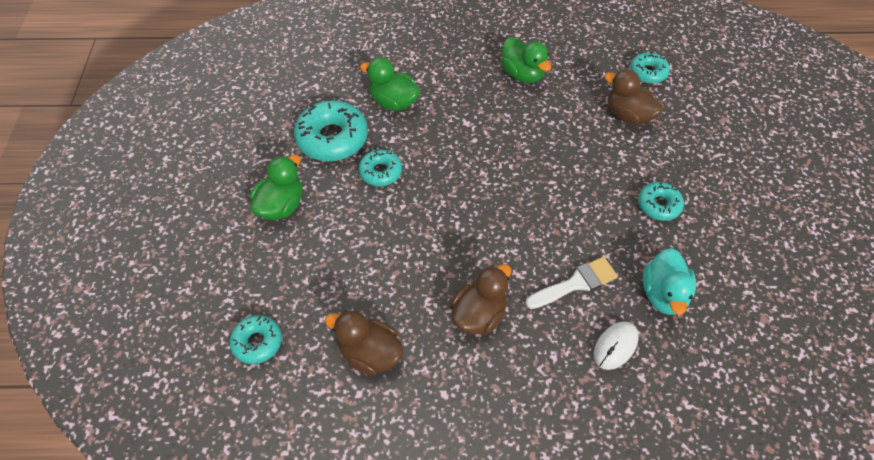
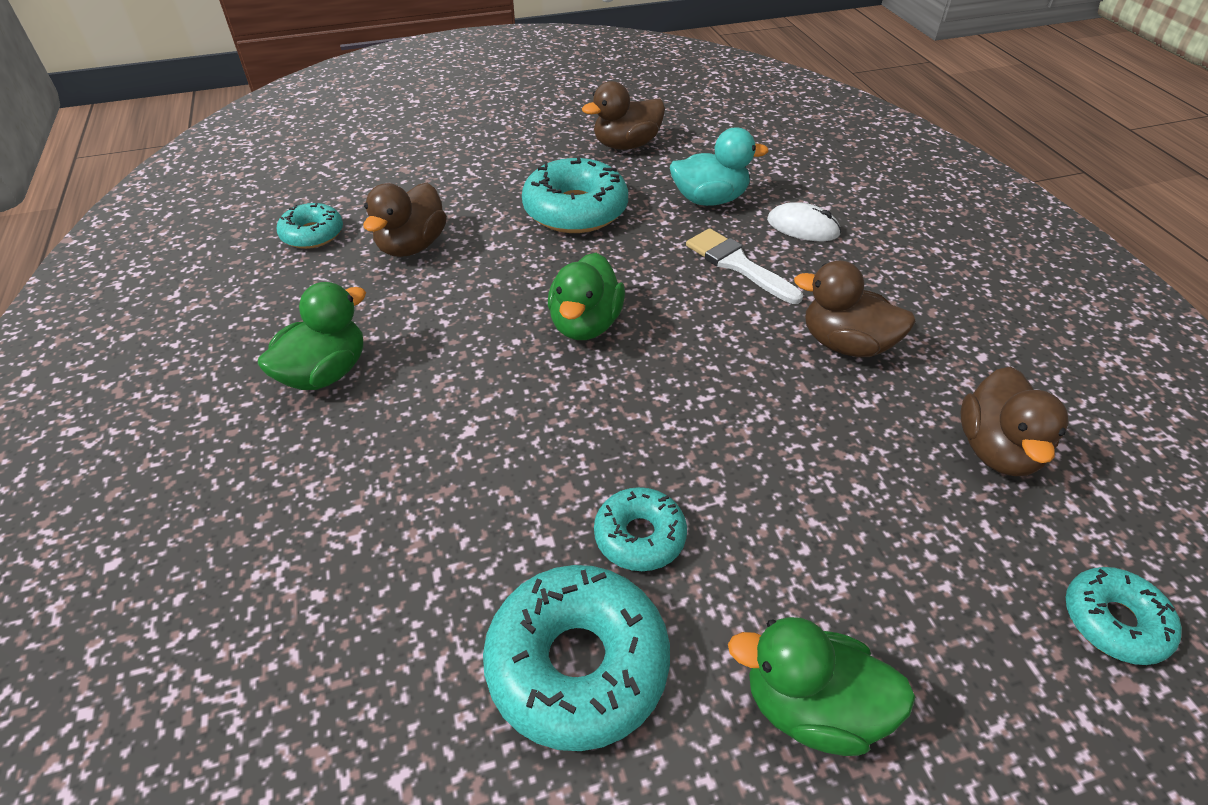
camera: 105 degrees left, 10 degrees down
(393, 102) = (433, 568): green duck -> green duck (585, 324)
(658, 205) = (575, 210): turquoise donut -> turquoise donut, size x1.74
(755, 260) = (626, 145): none -> brown duck

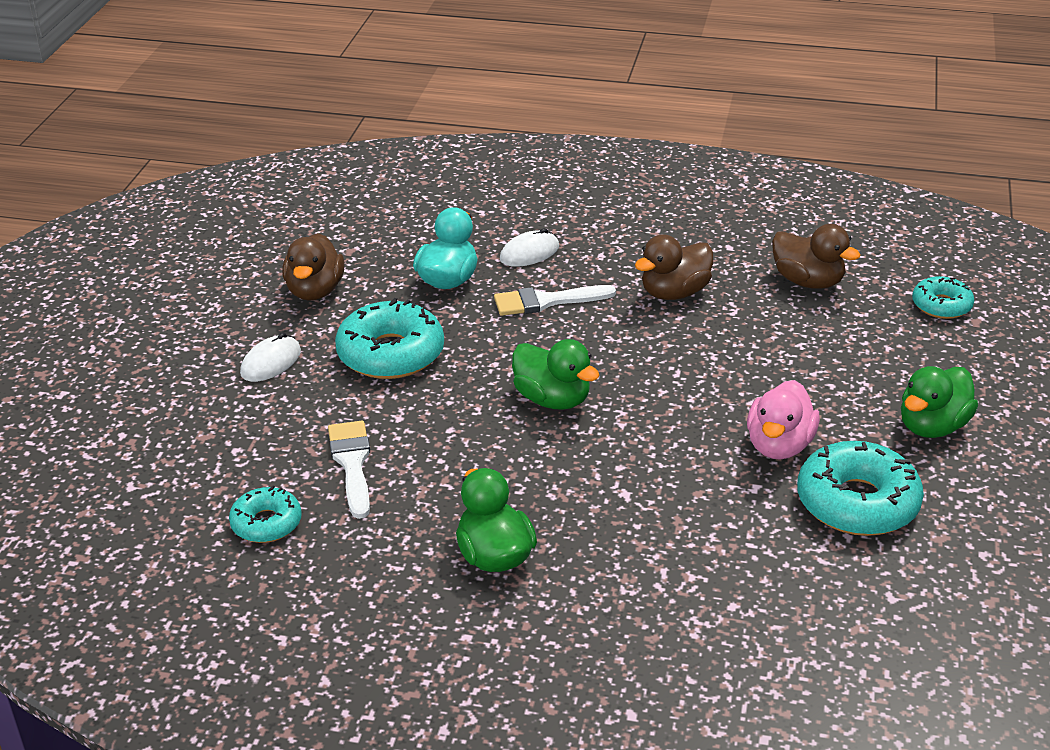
camera: 60 degrees left, 10 degrees down
(412, 246) = (352, 463): brown duck -> white brush
(516, 161) = (271, 362): none -> white mouse
(639, 536) = (779, 446): turquoise donut -> pink duck

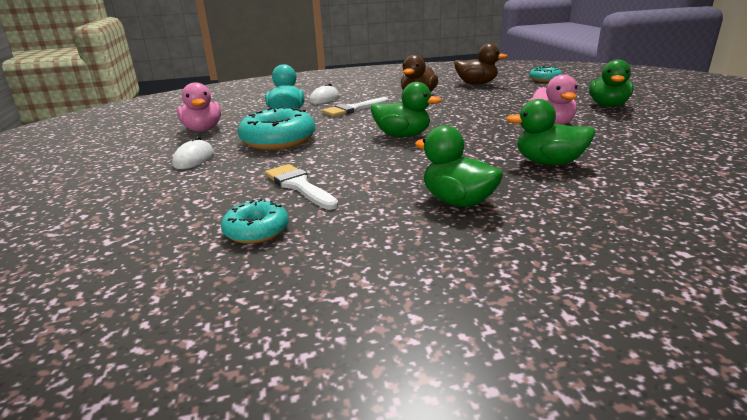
camera: 25 degrees left, 10 degrees down
(315, 291) = (203, 129): brown duck -> pink duck
(672, 528) = (548, 163): none -> green duck
(857, 503) = (624, 132): turquoise donut -> none

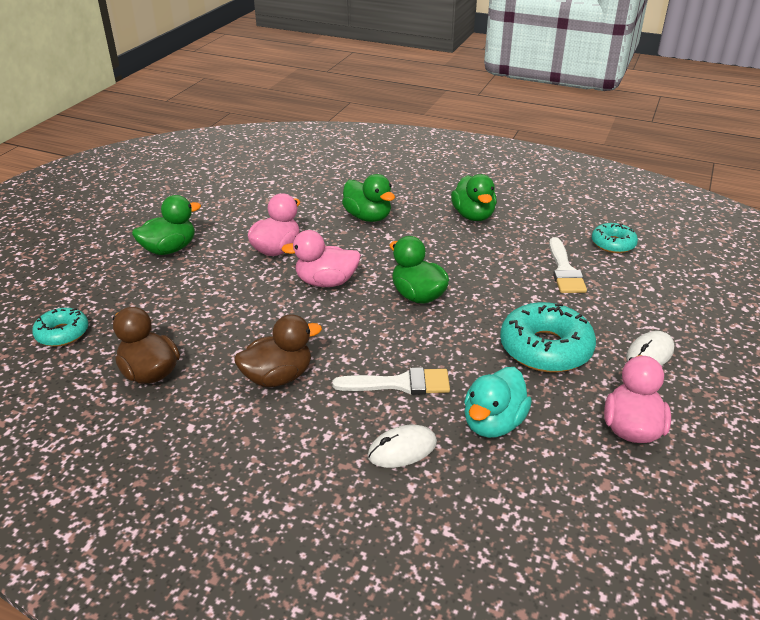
camera: 145 degrees left, 10 degrees up
(476, 123) = (326, 282): none -> pink duck

